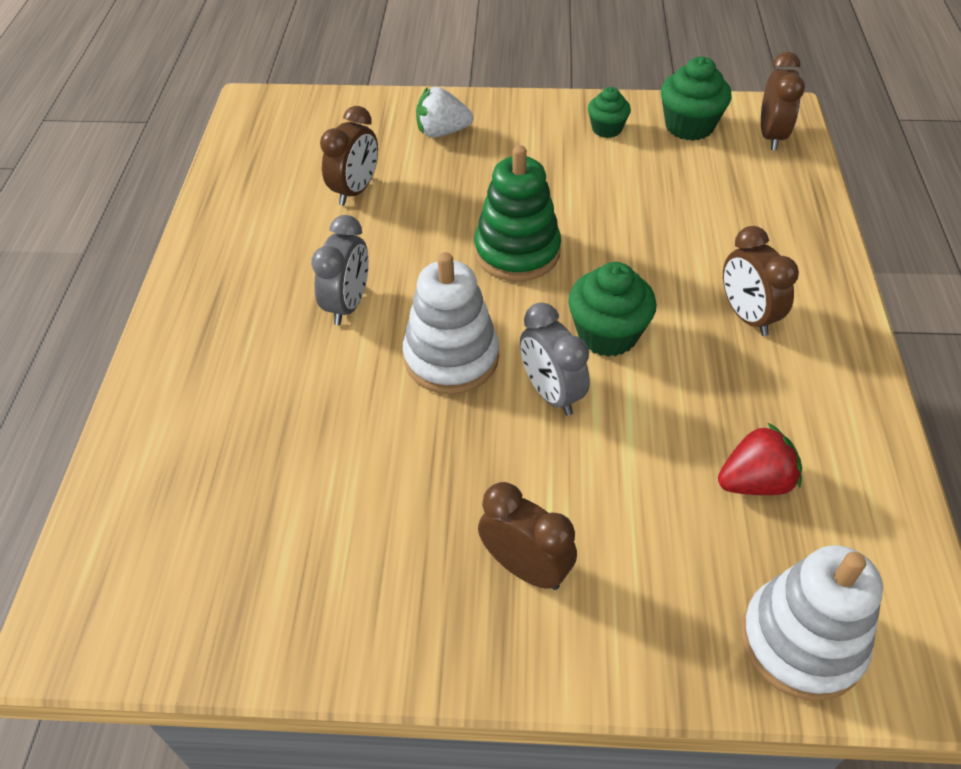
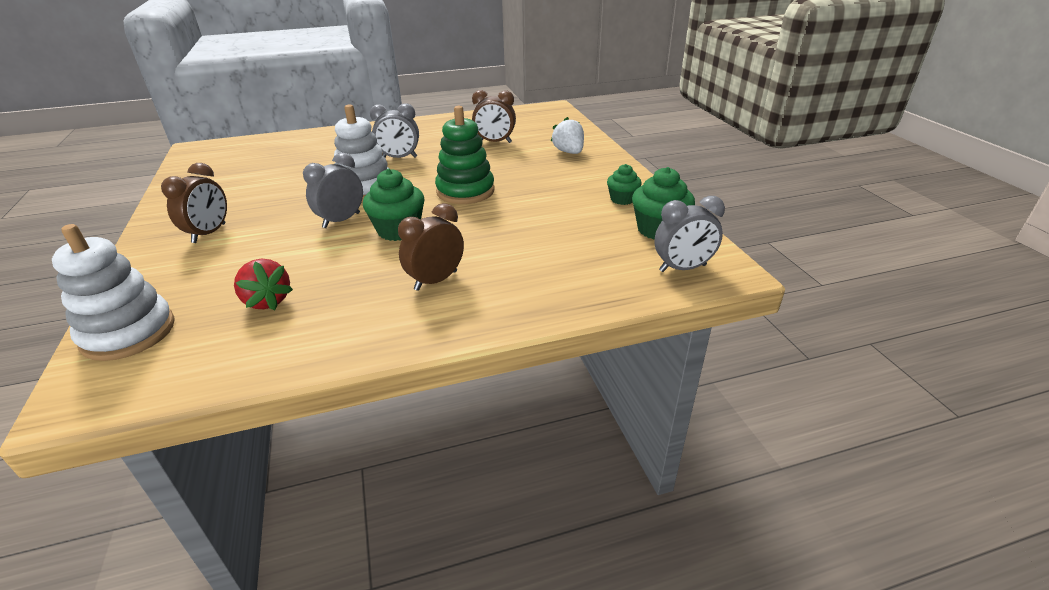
camera: 70 degrees right, 15 degrees down
(771, 136) = (682, 268): brown clock -> grey clock

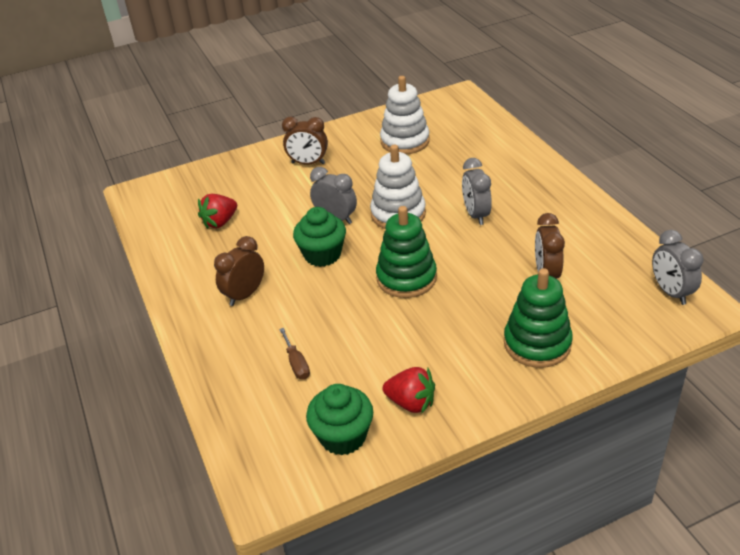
camera: 85 degrees right, 5 degrees up
(128, 333) = (189, 183): white stacking toy -> white stacking toy (405, 141)
(436, 280) = (245, 295): brown clock -> brown clock turned 90 degrees counterclockwise
(562, 250) = (296, 363): none -> brown screwdriver
(569, 152) = (537, 343): white strawberry -> green stacking toy
(622, 199) = (411, 403): green cupcake -> red strawberry
(682, 268) = (267, 455): grey clock -> grey clock (671, 292)

